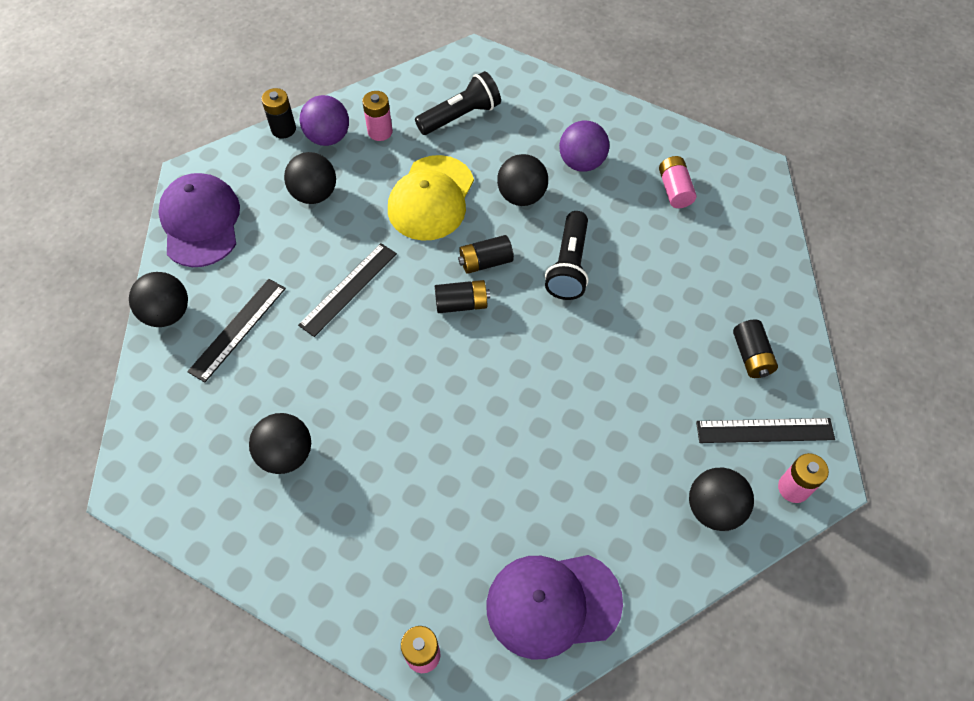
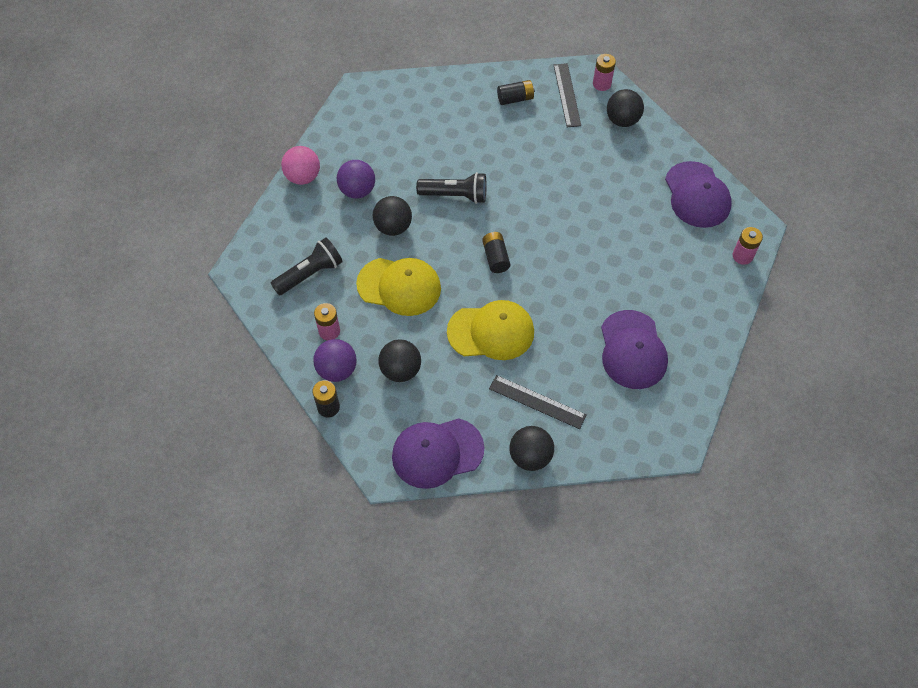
camera: 95 degrees left, 0 degrees up
(286, 454) = (632, 350): black ball -> purple cap
(348, 289) = (491, 332): black ruler -> yellow cap
(461, 116) = (310, 274): black flashlight -> black flashlight turned 90 degrees clockwise
(485, 262) = (457, 246): black battery -> none
(605, 111) = (303, 177): none -> pink ball
(674, 190) = (381, 135): pink battery -> none

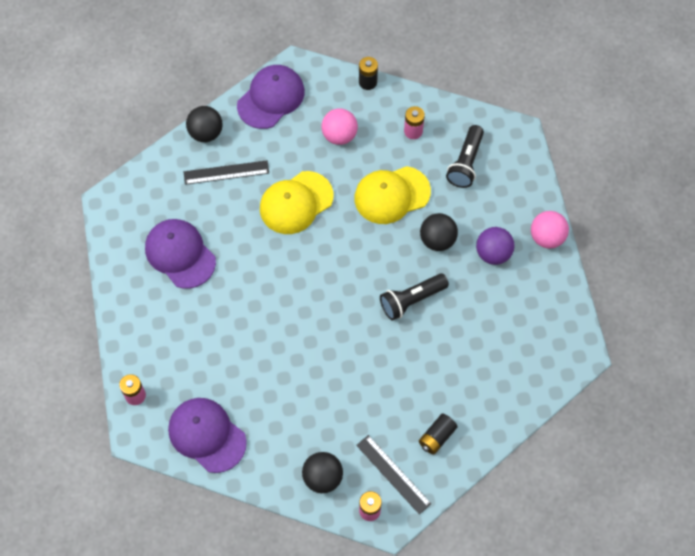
camera: 145 degrees right, 5 degrees up
(337, 370) = (383, 109): purple ball -> none
(400, 370) = (339, 135): black ball -> pink ball
(495, 257) = (337, 265): black battery -> none

